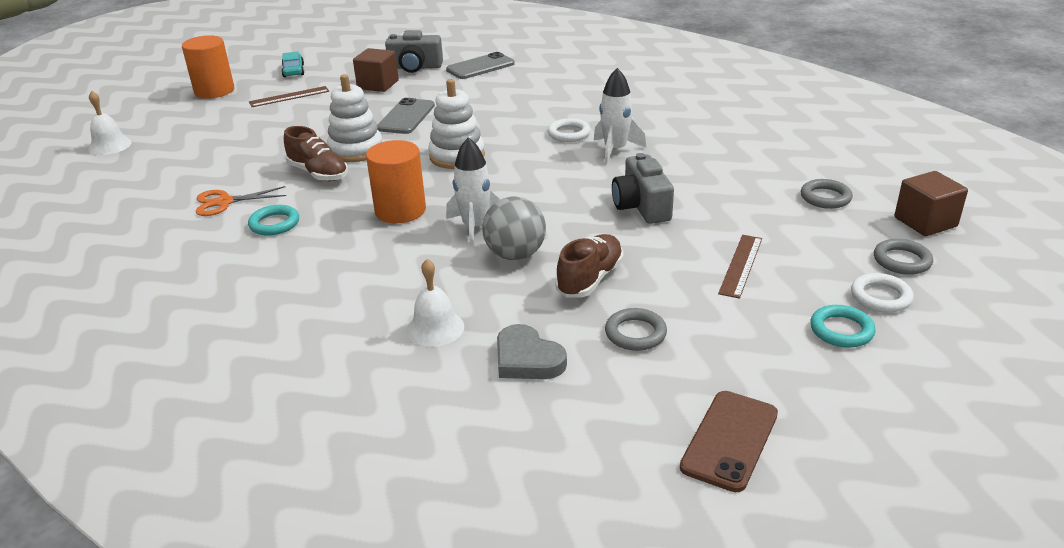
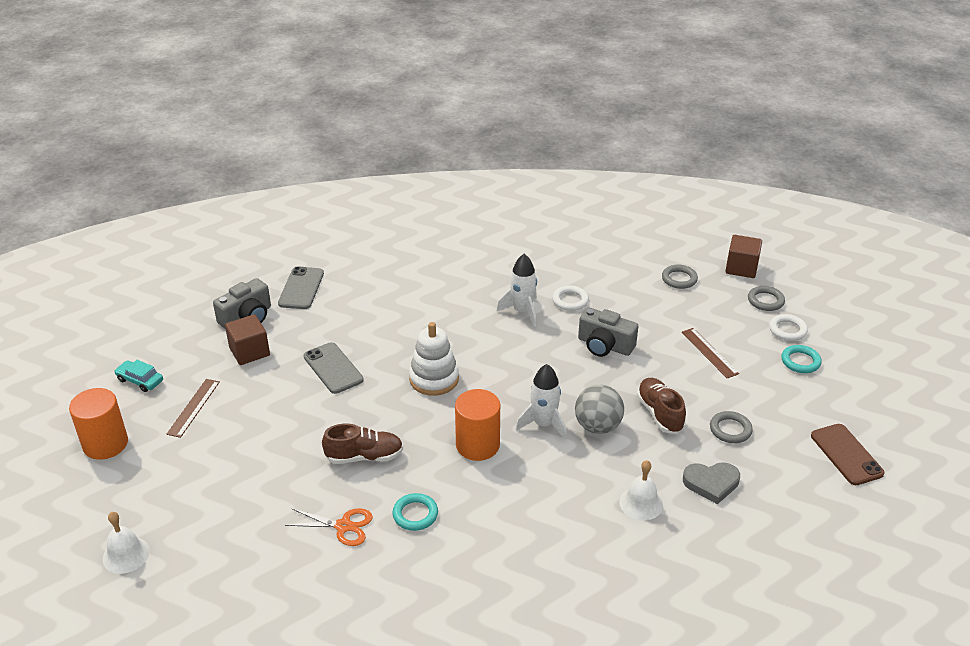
camera: 50 degrees left, 5 degrees up
(224, 202) = (343, 526): orange scissors -> orange scissors turned 105 degrees counterclockwise
(356, 150) = (352, 420): white stacking toy -> none
(569, 134) = (472, 315): white ring -> white ring (570, 300)

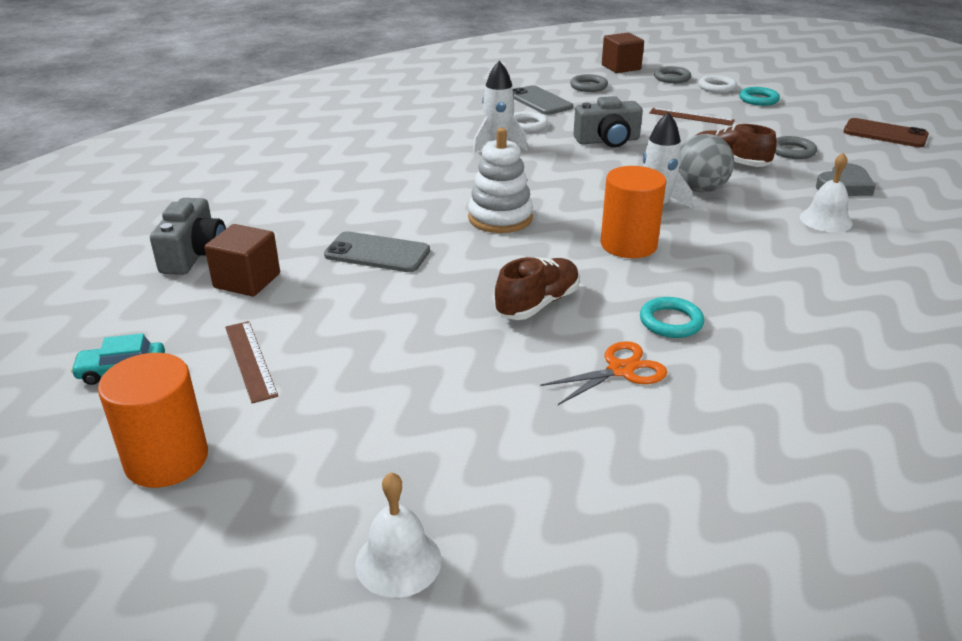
camera: 40 degrees left, 5 degrees down
(301, 288) = (228, 209): grey phone -> grey phone (539, 101)

